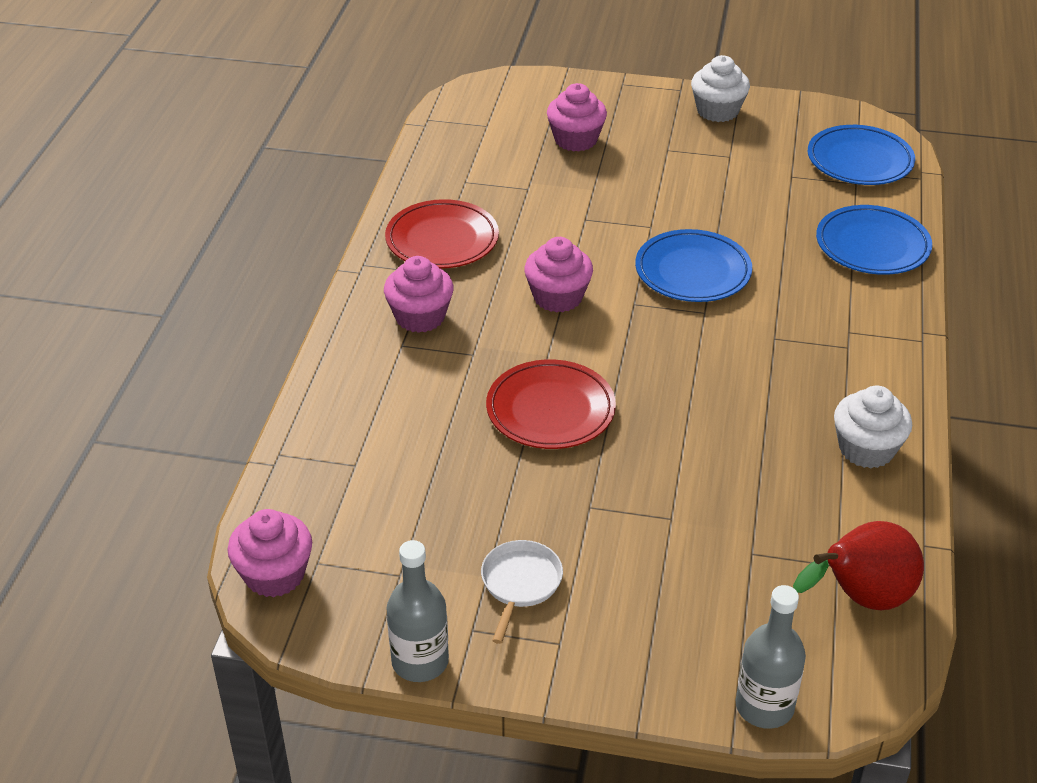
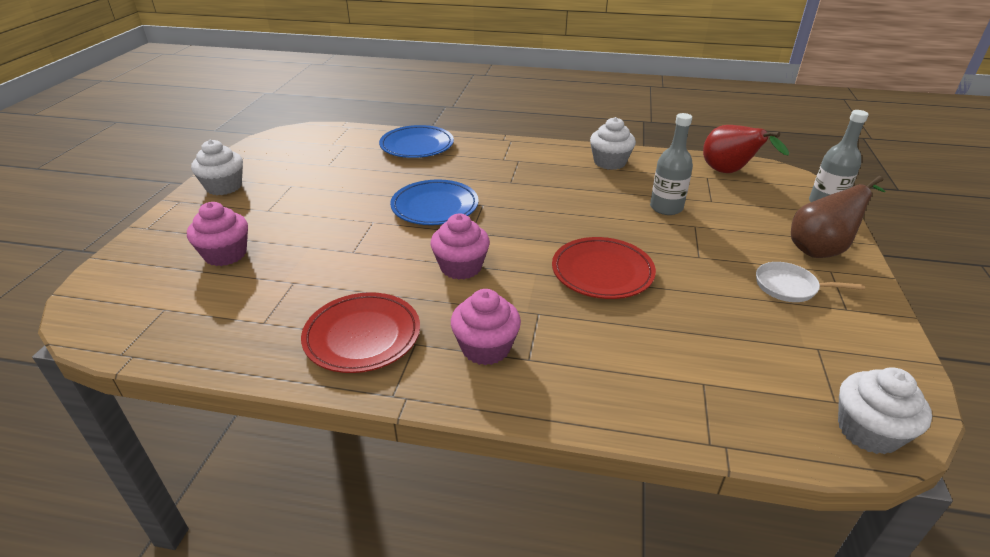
camera: 90 degrees left, 5 degrees down
(274, 574) = (868, 431): pink cupcake -> white cupcake
(420, 661) = (895, 334): grey bottle -> grey bottle (666, 208)
(615, 650) = (821, 249): none -> brown pear
(859, 161) = (320, 142): blue plate -> none

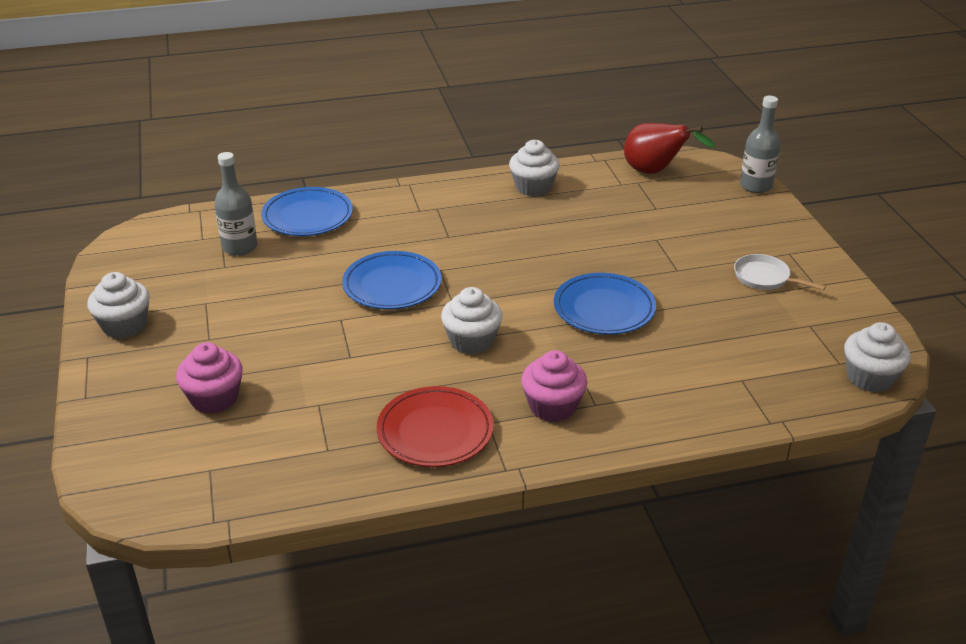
camera: 25 degrees left, 0 degrees up
(461, 267) = (471, 341): pink cupcake -> white cupcake
(602, 272) = (604, 309): red plate -> blue plate
(666, 208) = (619, 226): grey bottle -> grey bottle (239, 247)
(790, 287) = (765, 278): white pan -> white pan turned 45 degrees clockwise
(821, 249) = (773, 235): brown pear -> none

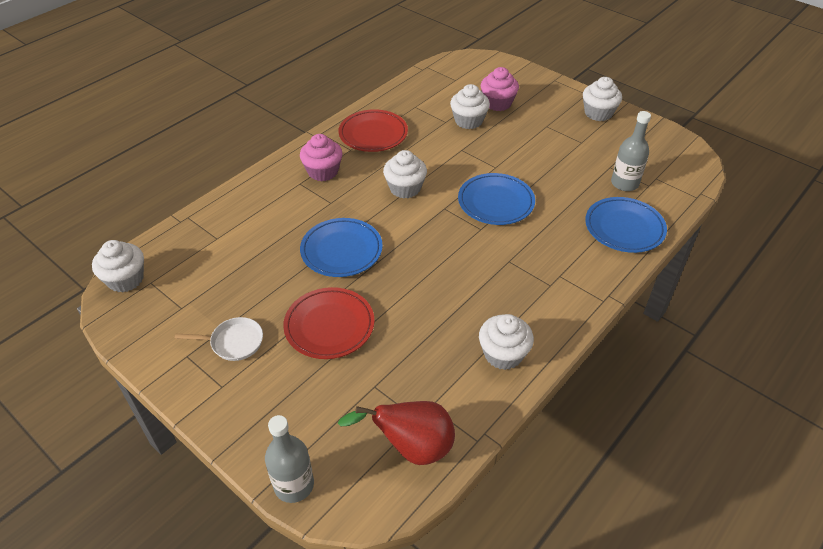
camera: 145 degrees right, 10 degrees up
(288, 390) = (468, 121): none -> white cupcake
(665, 256) = (329, 326): none -> red plate

